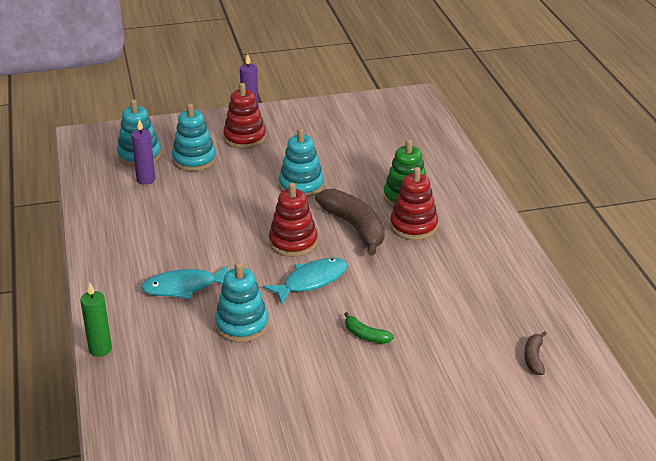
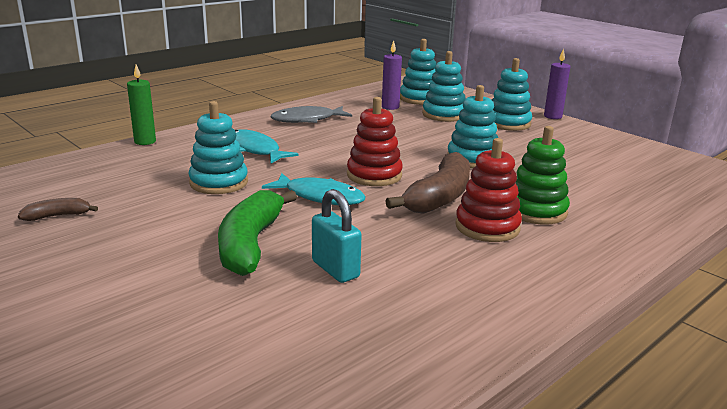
camera: 60 degrees right, 10 degrees down
(133, 236) = (307, 120): none -> grey fish
(244, 138) = (508, 123): red stacking toy -> turquoise stacking toy
(365, 335) = (250, 244): green banana -> green banana, size x2.09
(426, 308) = (335, 269): none -> turquoise padlock
(534, 358) = (297, 381): brown banana -> brown banana (57, 216)

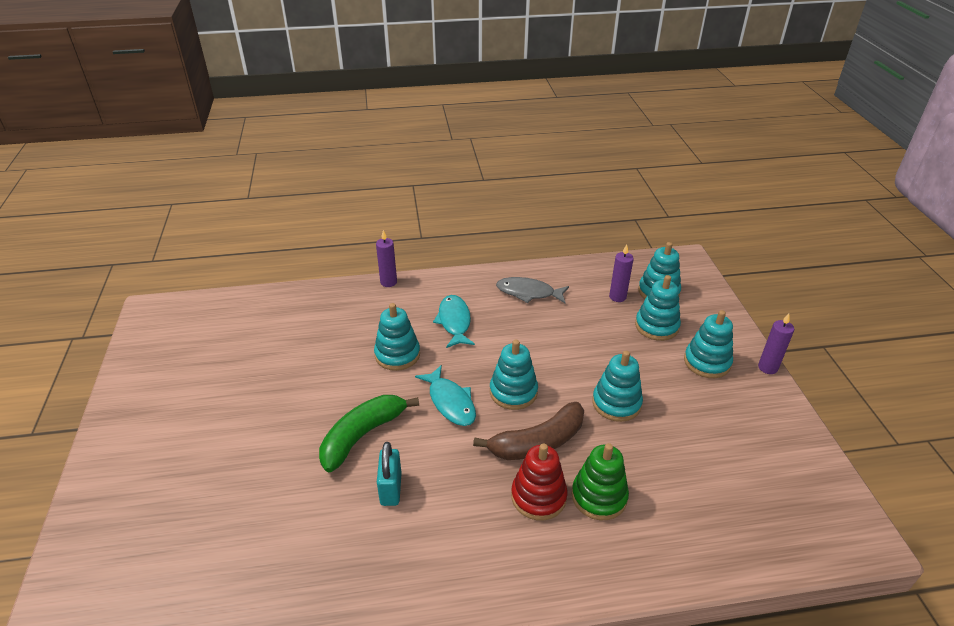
camera: 35 degrees right, 15 degrees up
(57, 216) = (279, 352): brown banana -> none
(145, 141) = (388, 282): green candle -> purple candle
(374, 175) = (513, 392): red stacking toy -> turquoise stacking toy

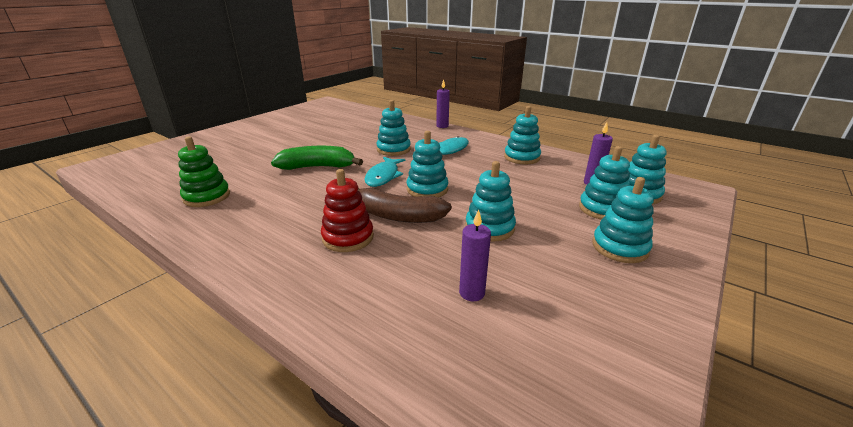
camera: 45 degrees right, 10 degrees down
(391, 489) = (288, 190): turquoise padlock -> none
(528, 293) = (522, 157): grey fish -> turquoise stacking toy
(599, 496) = (384, 262): green stacking toy -> green stacking toy (207, 197)
(767, 367) = (692, 283): purple candle -> purple candle (472, 293)

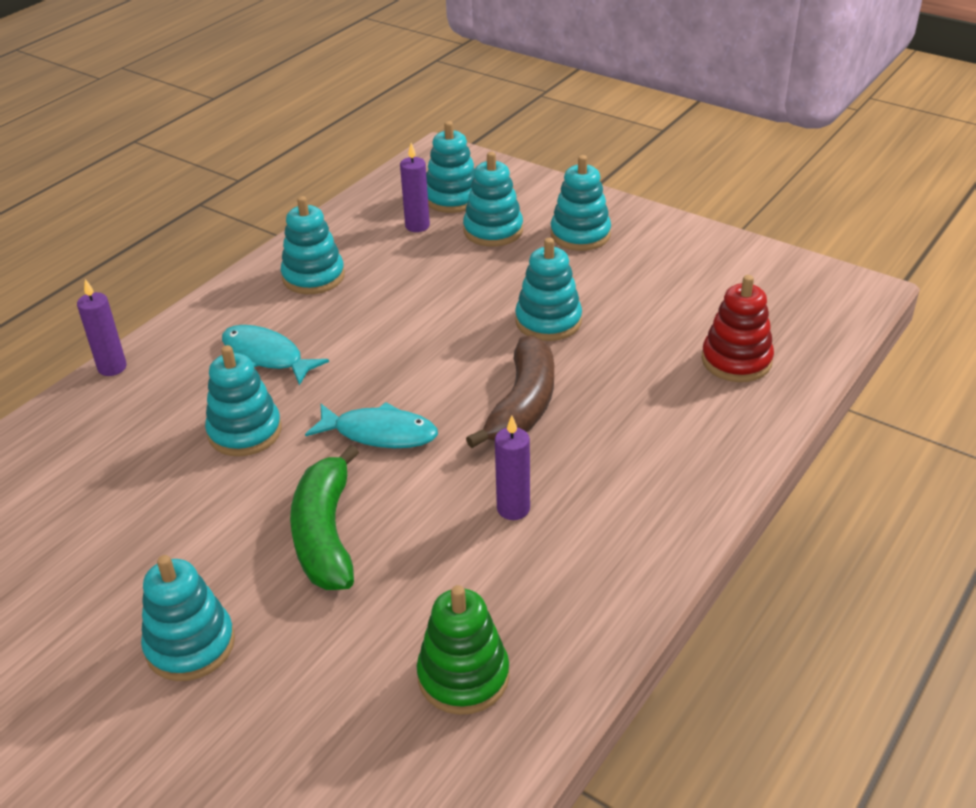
camera: 90 degrees left, 10 degrees up
(348, 237) = (588, 448): red stacking toy -> red stacking toy (736, 360)
(427, 189) = (434, 379): turquoise stacking toy -> turquoise stacking toy (190, 645)
(472, 293) = (682, 339): purple candle -> purple candle (513, 509)

